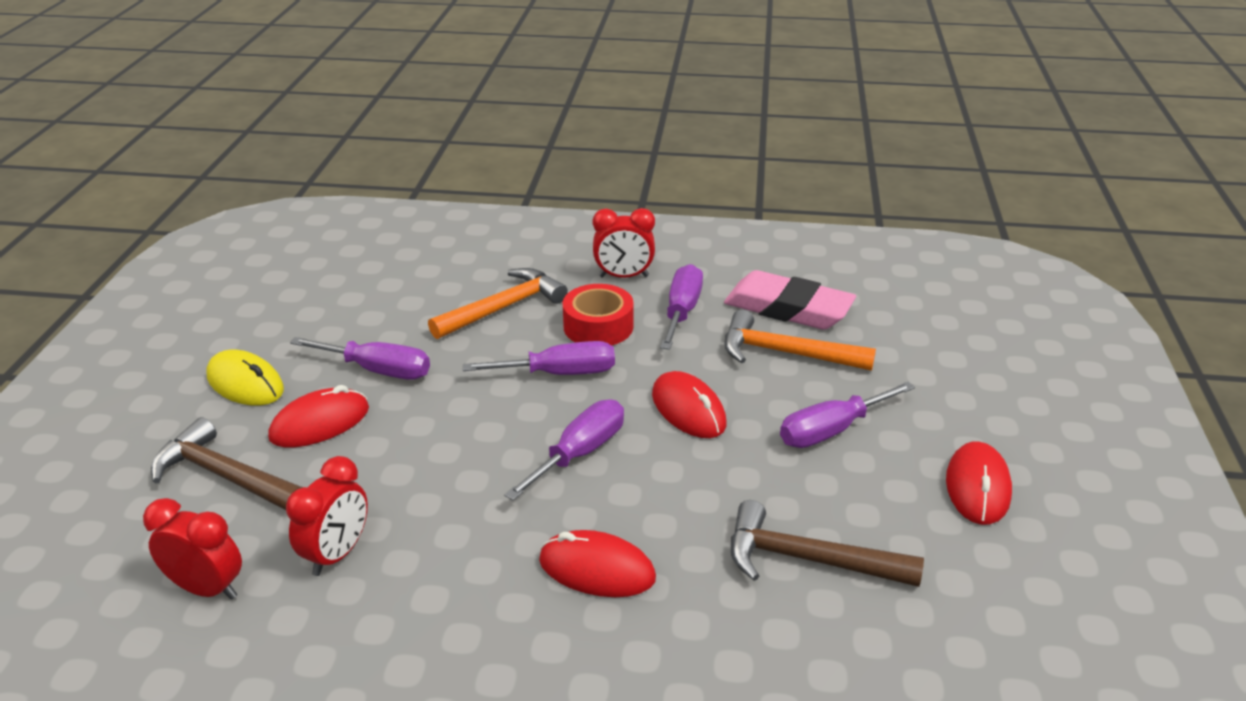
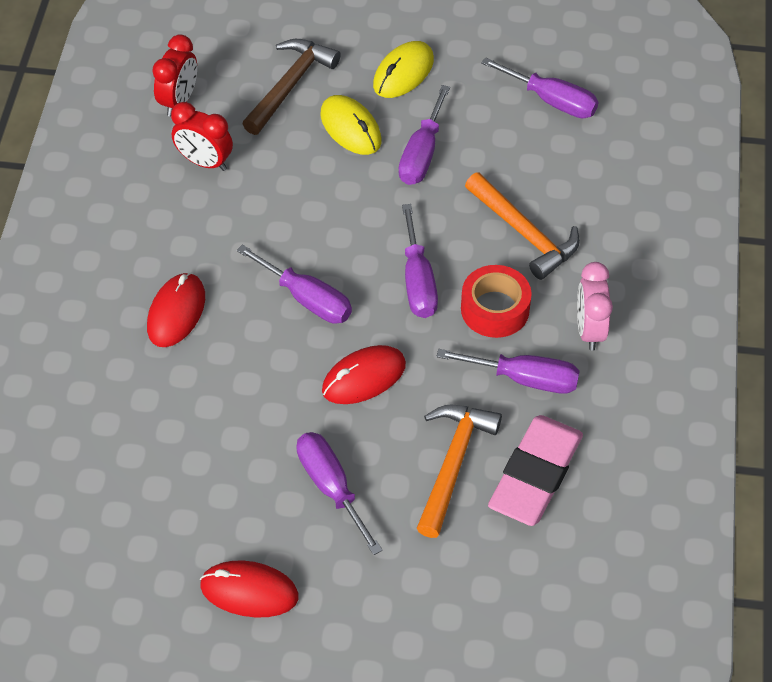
camera: 90 degrees right, 20 degrees up
(320, 423) = (350, 128): red mouse -> yellow mouse
(330, 288) = (552, 101): none -> purple screwdriver
(624, 276) = (589, 330): red clock -> pink clock
(807, 559) = (174, 448): brown hammer -> none

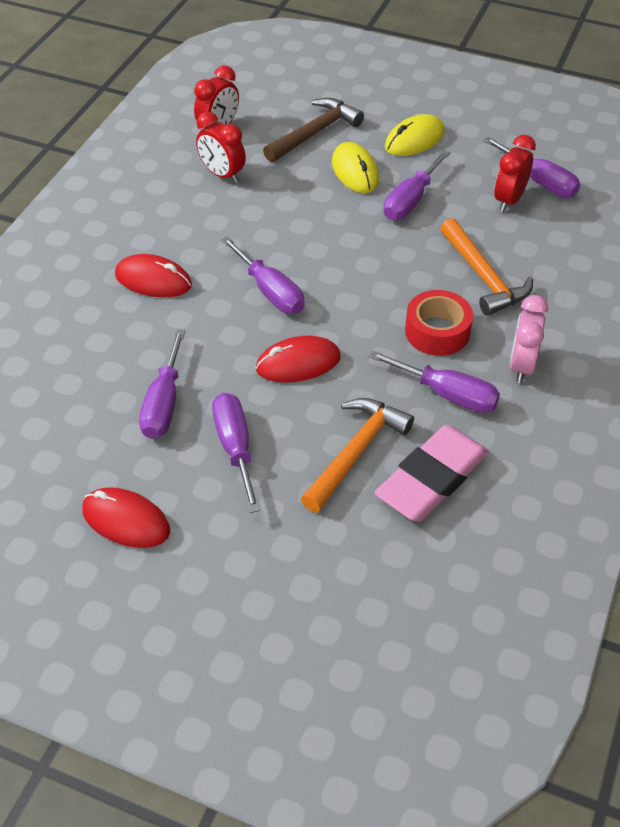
camera: 15 degrees right, 5 degrees down
(176, 312) = (153, 280): red mouse -> red mouse turned 75 degrees clockwise
(418, 281) = (374, 296): purple screwdriver -> purple screwdriver (164, 403)
(526, 132) = (509, 200): none -> red clock

